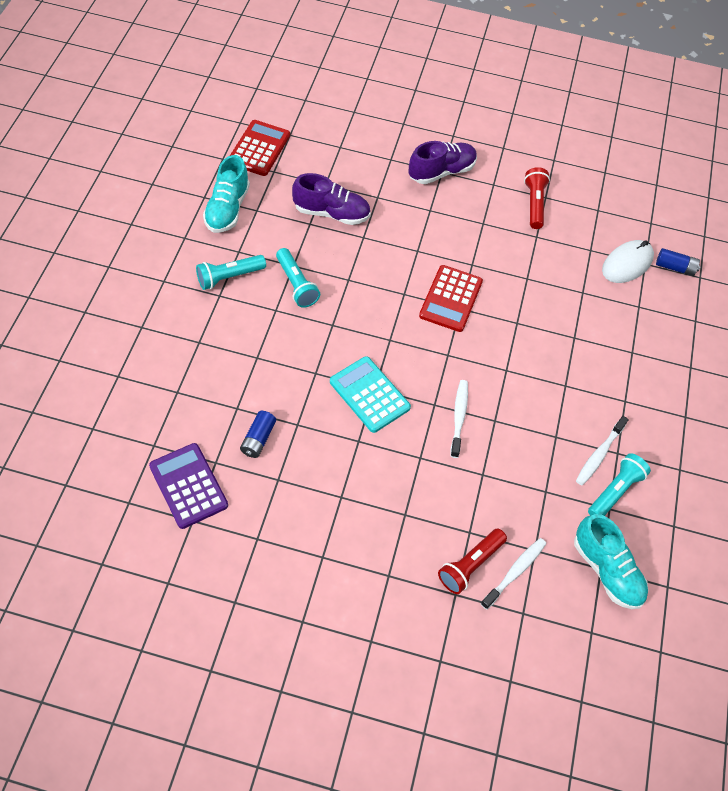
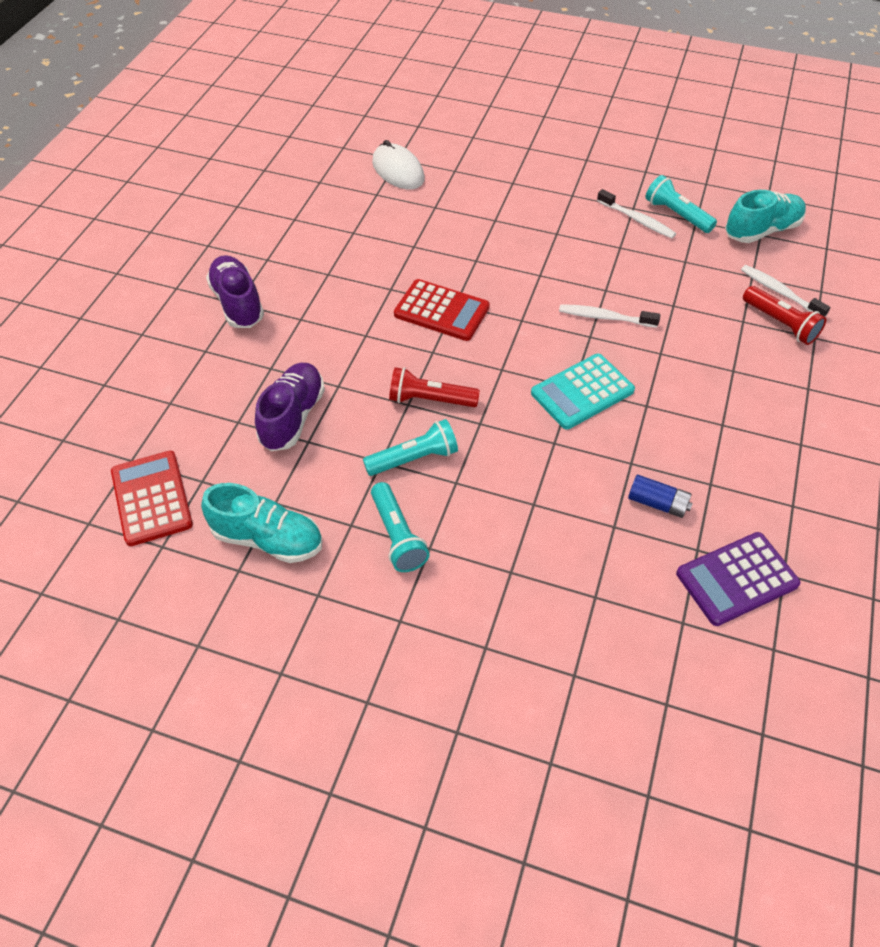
camera: 80 degrees left, 5 degrees down
(259, 148) = (152, 498): red calculator -> red calculator turned 45 degrees clockwise
(534, 204) = (304, 229): red flashlight -> red flashlight (430, 400)
(675, 267) = (405, 140): blue battery -> none

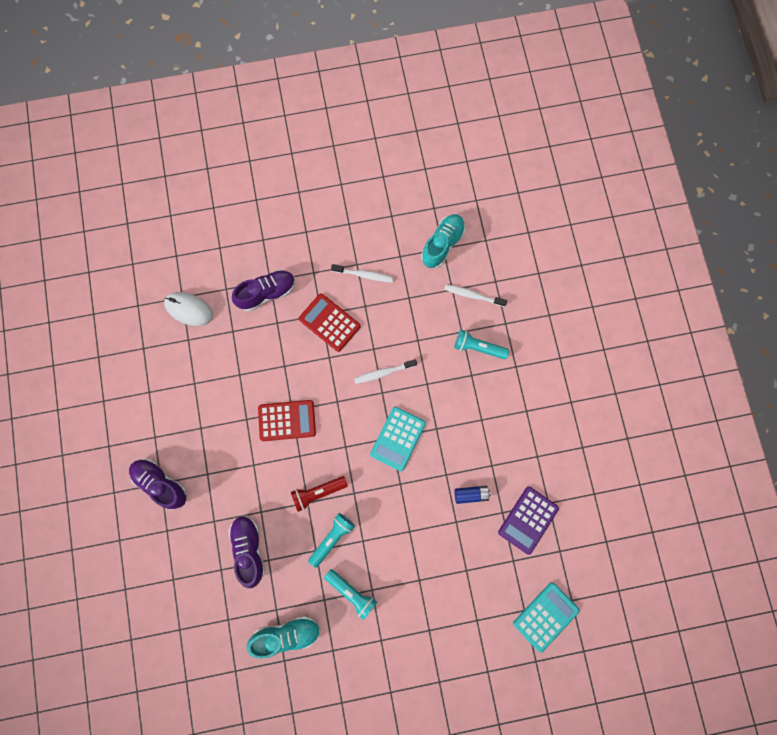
camera: 30 degrees left, 25 degrees up
(152, 498) = (209, 646): red calculator -> red calculator (329, 322)
(501, 191) = (267, 293): none -> purple shoe
(676, 215) = (386, 257): turquoise flashlight -> turquoise flashlight (478, 347)
(701, 733) = (545, 616): none -> turquoise calculator
(780, 324) = (483, 322): red flashlight -> none

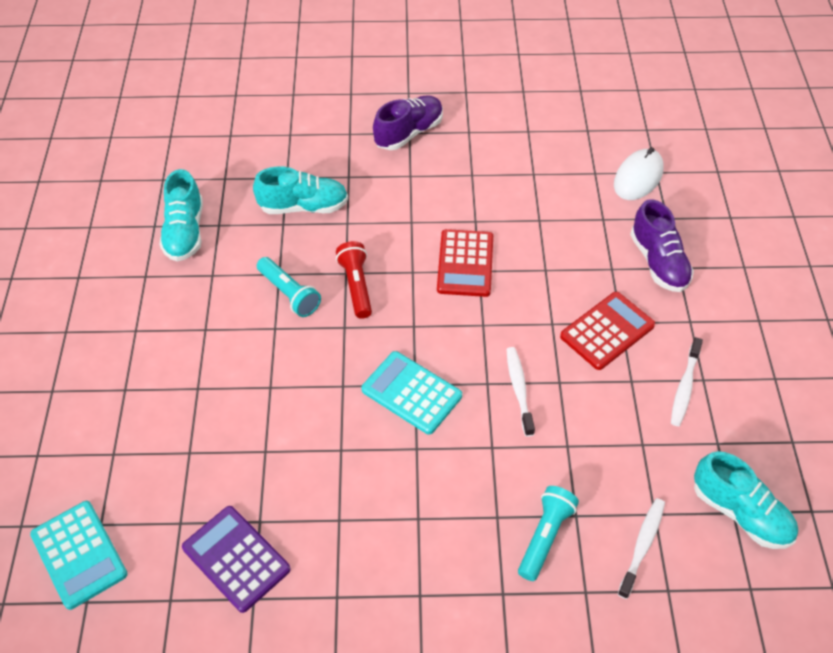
camera: 100 degrees right, 25 degrees down
(249, 548) = (303, 206): purple shoe -> turquoise shoe
(352, 592) = (210, 306): turquoise flashlight -> none
(471, 494) = (301, 479): blue battery -> none

